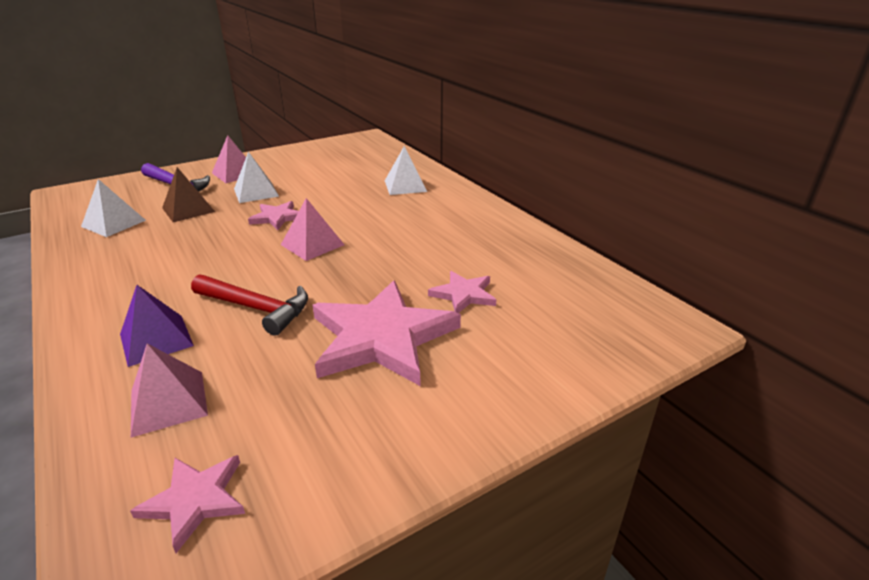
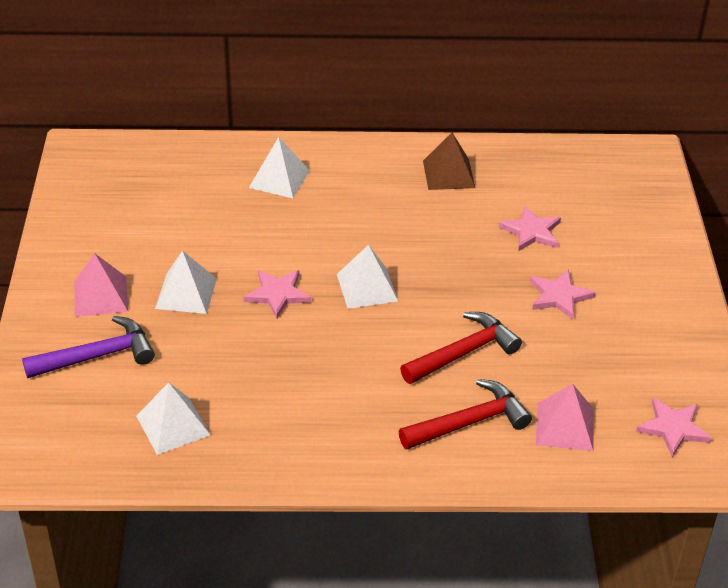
camera: 60 degrees left, 10 degrees up
(156, 339) = (470, 422): purple pyramid -> red hammer
(188, 209) = (188, 358): brown pyramid -> brown pyramid (448, 174)
(312, 244) = (367, 287): pink pyramid -> white pyramid
(382, 337) = (559, 296): pink star -> pink star, size x0.50

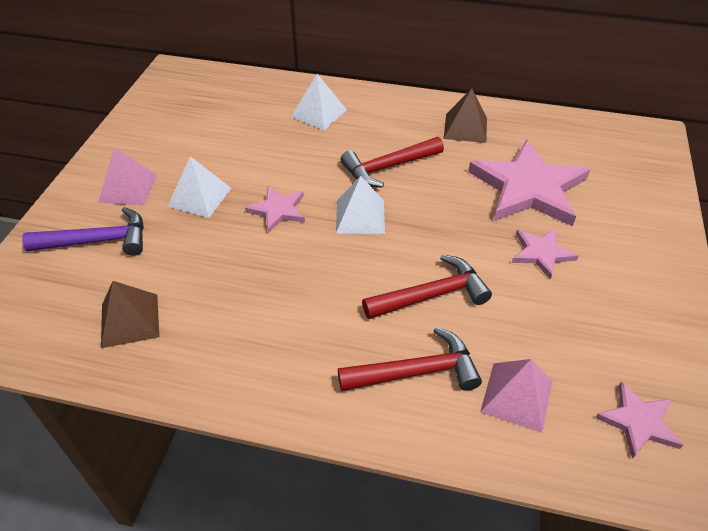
camera: 15 degrees right, 5 degrees up
(173, 425) = (130, 320): white pyramid -> brown pyramid
(378, 231) = (388, 167): none -> red hammer
(531, 231) = (528, 188): pink star -> pink star, size x2.01

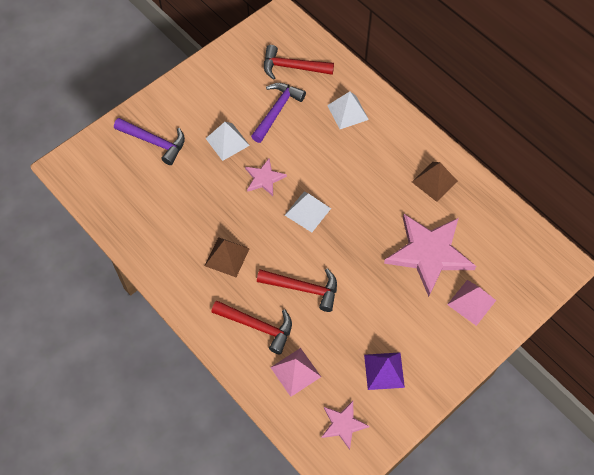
camera: 35 degrees right, 15 degrees up
(128, 188) = (192, 111): pink pyramid -> pink pyramid (471, 302)
(130, 320) = (141, 206): brown pyramid -> brown pyramid (227, 257)
(237, 144) = (277, 111): none -> purple hammer
(388, 167) = (354, 184): red hammer -> red hammer (292, 67)
(541, 253) = (390, 302): pink star -> none
(612, 327) = (384, 371): none -> purple pyramid

